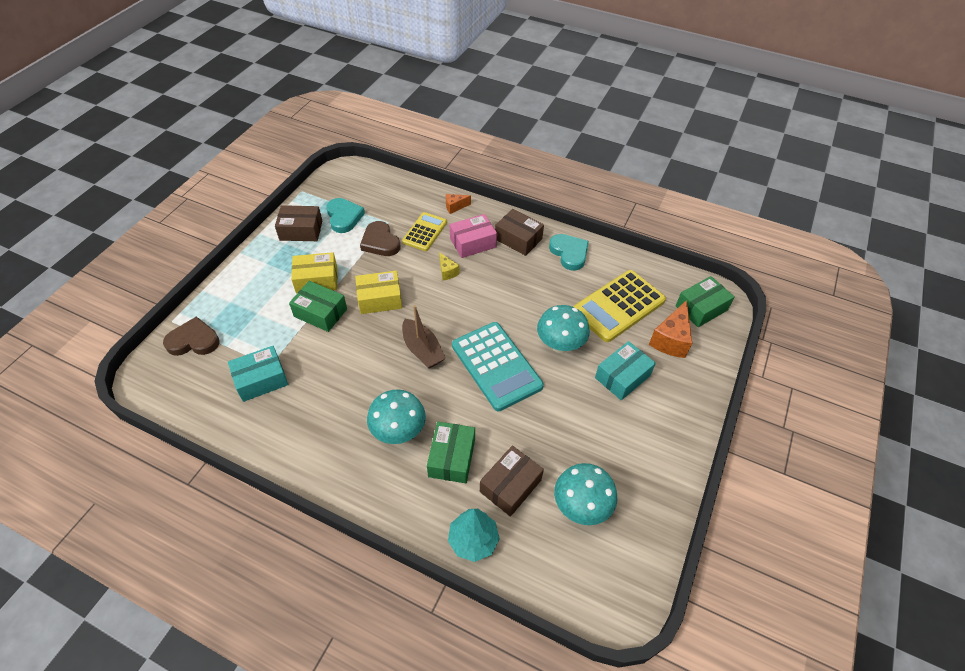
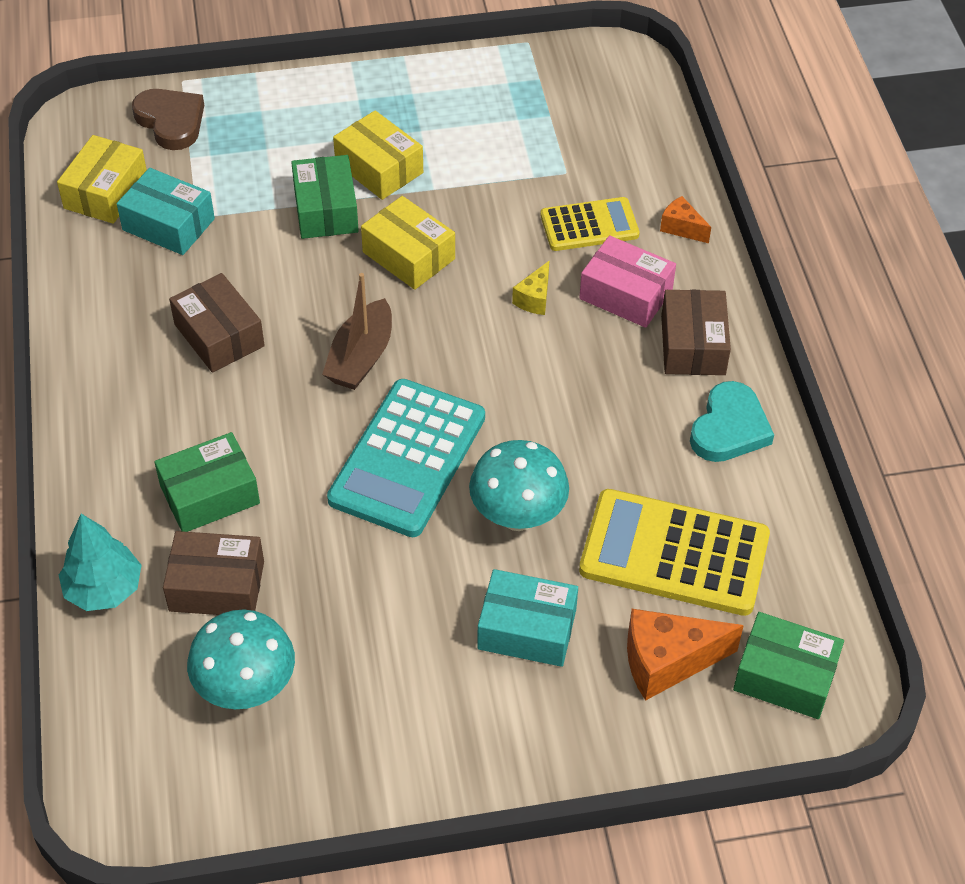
camera: 55 degrees right, 0 degrees up
(209, 395) = (106, 192): none -> yellow box
(301, 230) = (452, 93): brown box -> brown box (219, 335)
(344, 217) = (524, 119): turquoise heart -> none
(380, 242) = (517, 189): brown heart -> none
(399, 432) = (204, 413): turquoise mushroom -> none

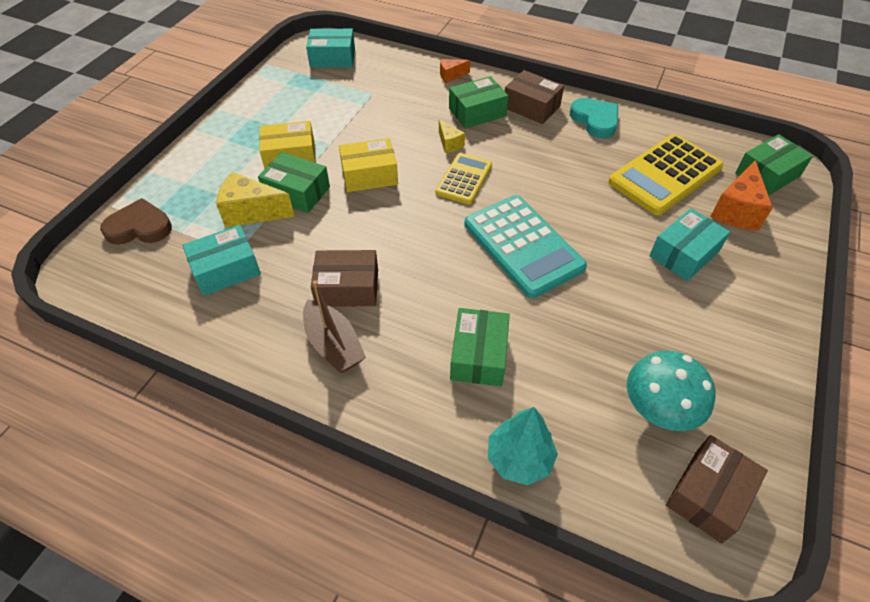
camera: 55 degrees left, 0 degrees up
(106, 192) = (160, 289): yellow box -> none
(217, 586) = (560, 388): brown box -> brown box (708, 495)
(263, 192) = (251, 212): none -> yellow cheese
(361, 357) = (428, 230): brown boat -> brown boat (334, 345)
(518, 516) = (599, 220): turquoise mushroom -> none
(589, 225) = (418, 102): yellow calculator -> yellow calculator (464, 179)
(602, 93) = (332, 58): none -> turquoise box
(626, 294) = (477, 112): pink box -> green box

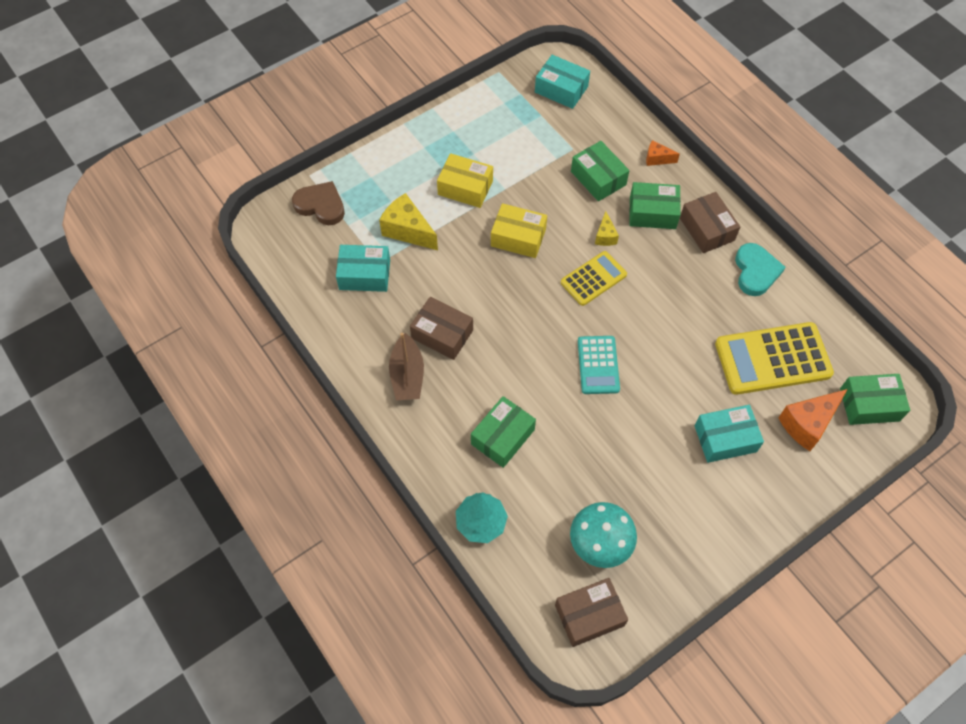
camera: 30 degrees right, 10 degrees up
(297, 192) = (452, 227): green box -> green box (598, 178)
(523, 246) = (598, 365): turquoise calculator -> turquoise calculator, size x0.60

